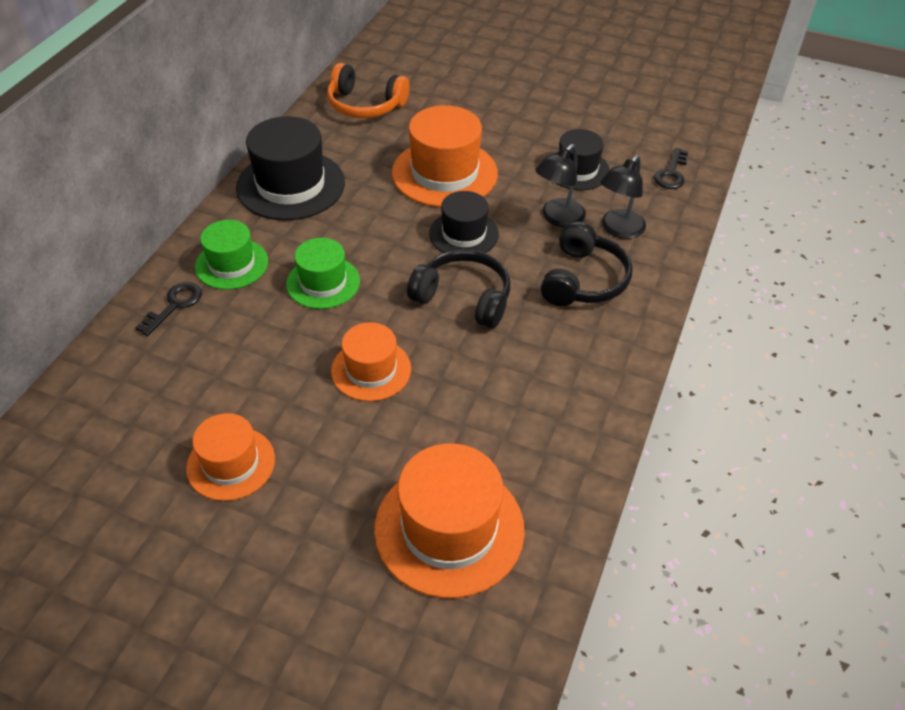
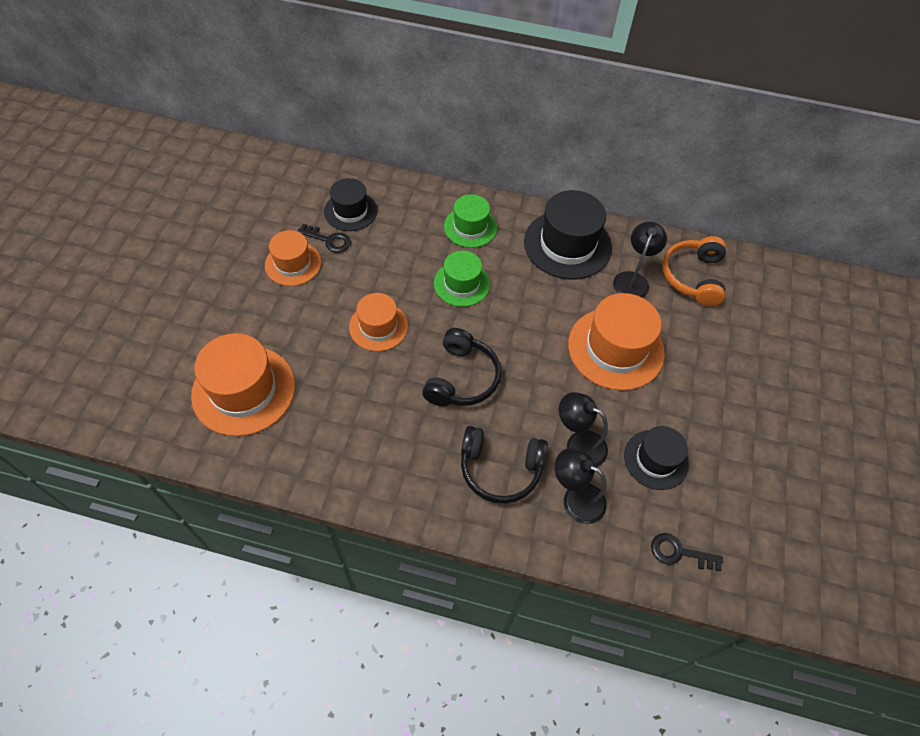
camera: 80 degrees right, 10 degrees up
(175, 305) = (424, 205): black key -> black key (329, 240)
(357, 146) = (632, 280): none -> black lamp
(464, 234) = (538, 371): black hat -> black hat (350, 211)

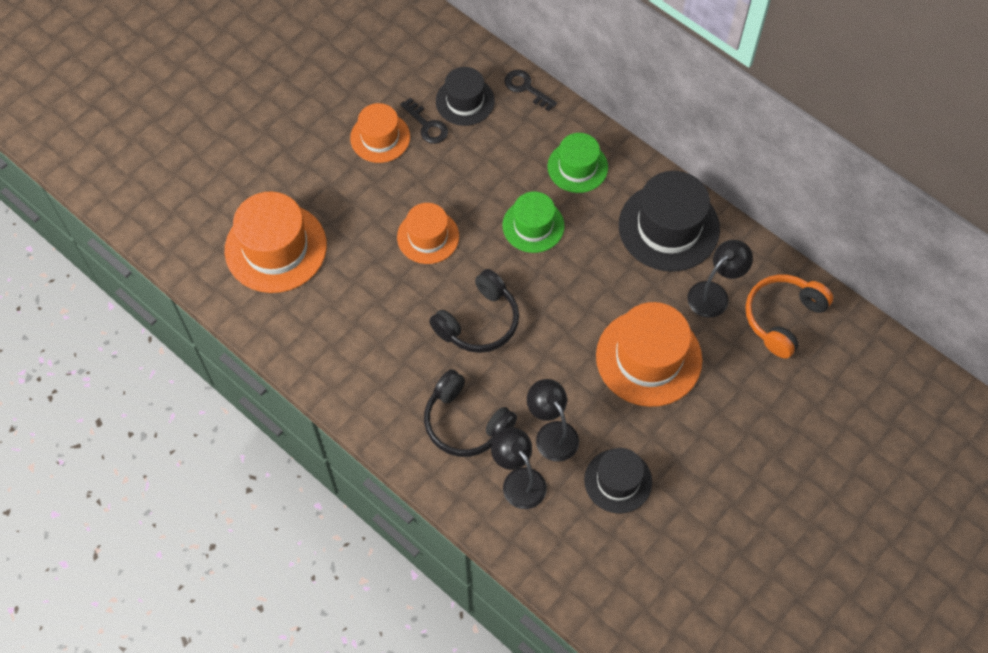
camera: 30 degrees right, 5 degrees up
(679, 552) = (584, 571): black key -> black key (526, 88)

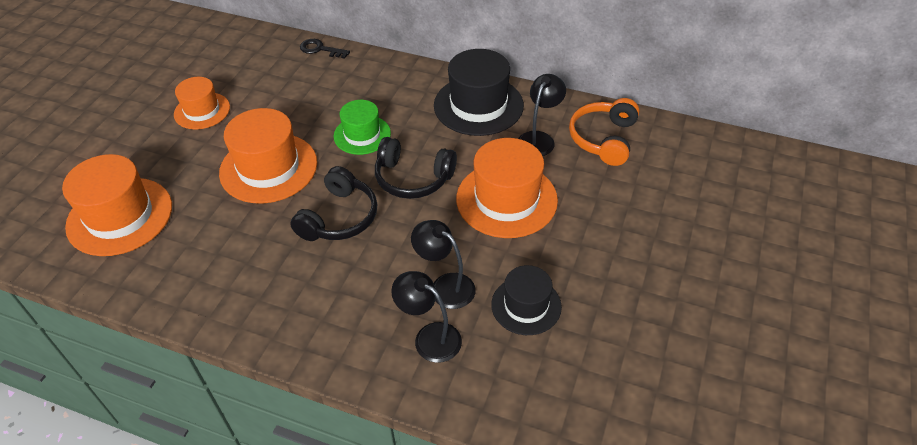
camera: 20 degrees left, 15 degrees down
(427, 125) = (242, 92): black key -> none
(428, 237) = (268, 168): orange hat -> orange hat, size x1.63
(465, 101) = (271, 69): black hat -> none
(465, 422) = (356, 303): black headphones -> black headphones (413, 178)
(577, 167) = (384, 87): green hat -> none

